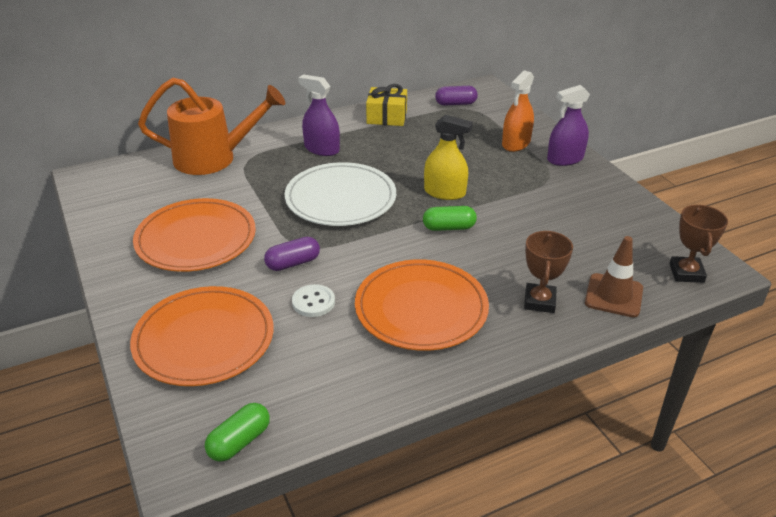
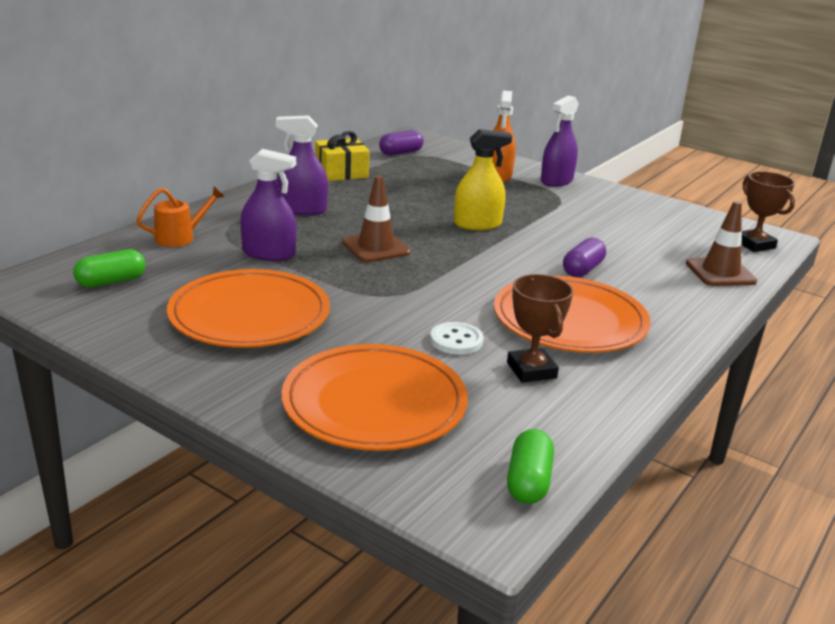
camera: 30 degrees left, 10 degrees down
(214, 158) = (181, 237): orange watering can -> orange watering can, size x0.48
(259, 186) = (269, 253): none -> purple spray bottle
(293, 263) = (392, 312): purple capsule -> purple capsule (582, 269)
(340, 198) = (376, 247): white plate -> brown traffic cone
(449, 227) = (516, 251): green capsule -> green capsule (111, 282)
(539, 301) = (666, 290): brown trophy -> brown trophy (531, 370)

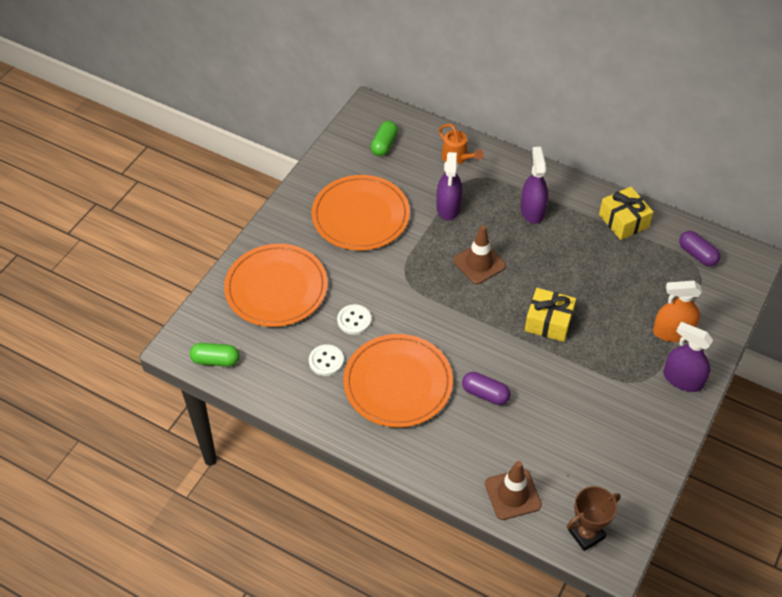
camera: 85 degrees right, 25 degrees up
(111, 282) = (384, 145): green capsule -> green capsule turned 60 degrees clockwise
(477, 224) = (548, 322): yellow spray bottle -> yellow gift
(531, 370) = (326, 361): brown trophy -> white button

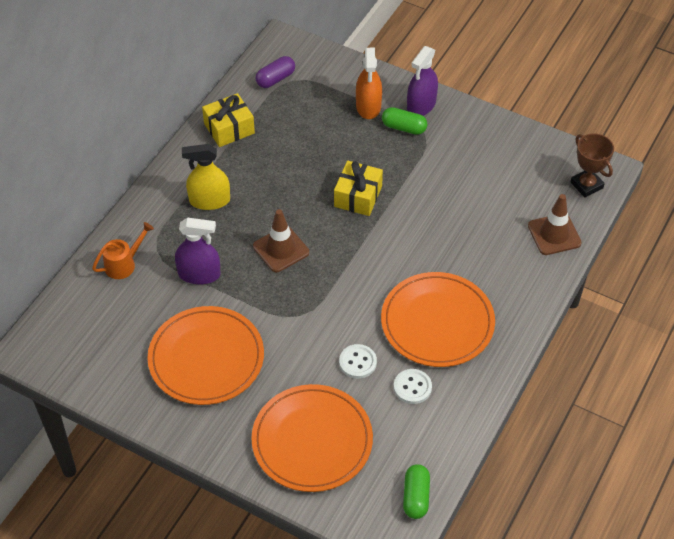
camera: 90 degrees left, 0 degrees up
(384, 145) = (93, 335): green capsule -> green capsule (404, 128)
(485, 394) = (446, 250): purple capsule -> none
(532, 210) = (209, 200): purple spray bottle -> yellow spray bottle

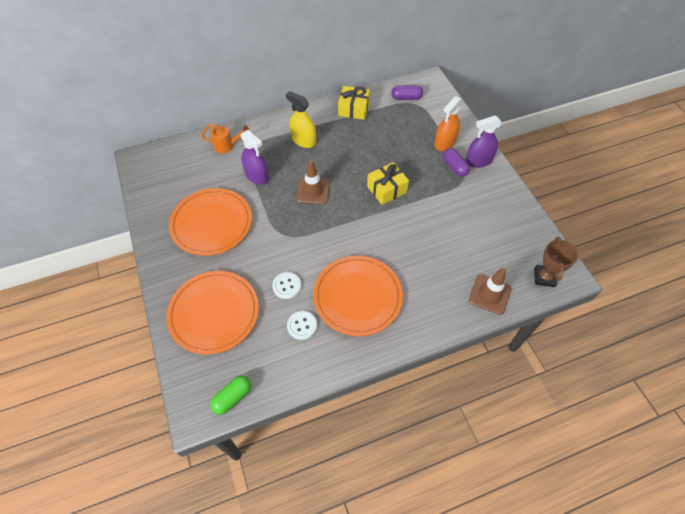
camera: 40 degrees right, 5 degrees up
(404, 128) = (454, 167): green capsule -> purple capsule

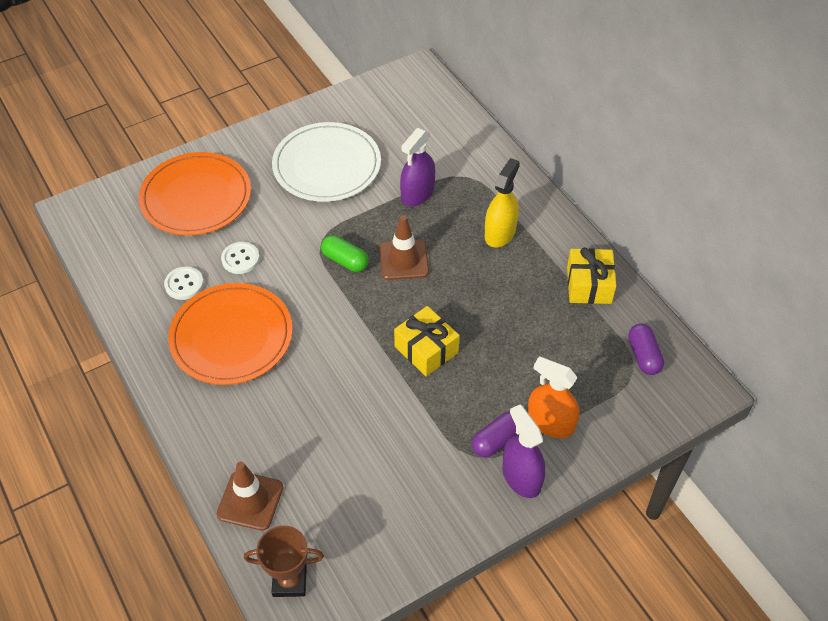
camera: 80 degrees right, 5 degrees down
(212, 223) = (327, 165): orange plate -> white plate
(227, 146) = (465, 151): orange watering can -> none
(233, 397) = (90, 237): green capsule -> green capsule (345, 261)

